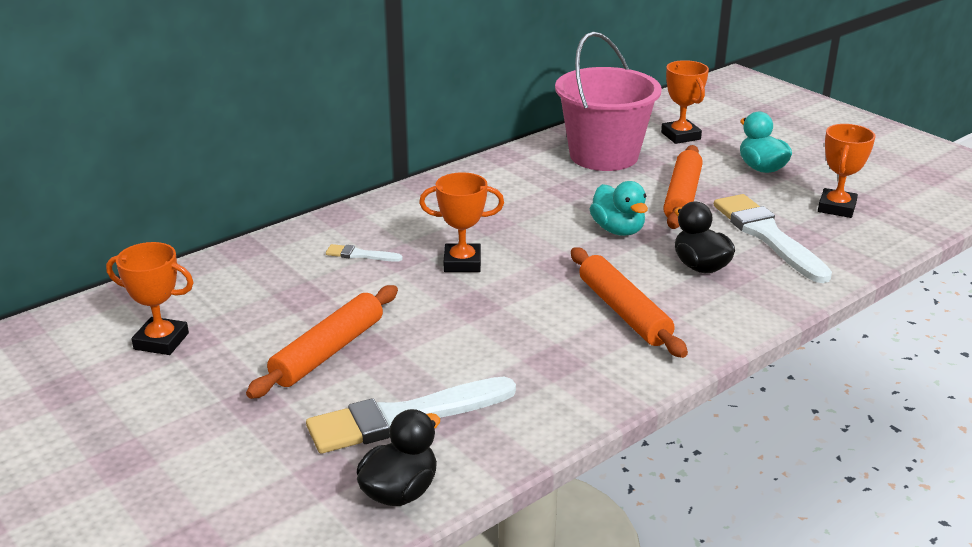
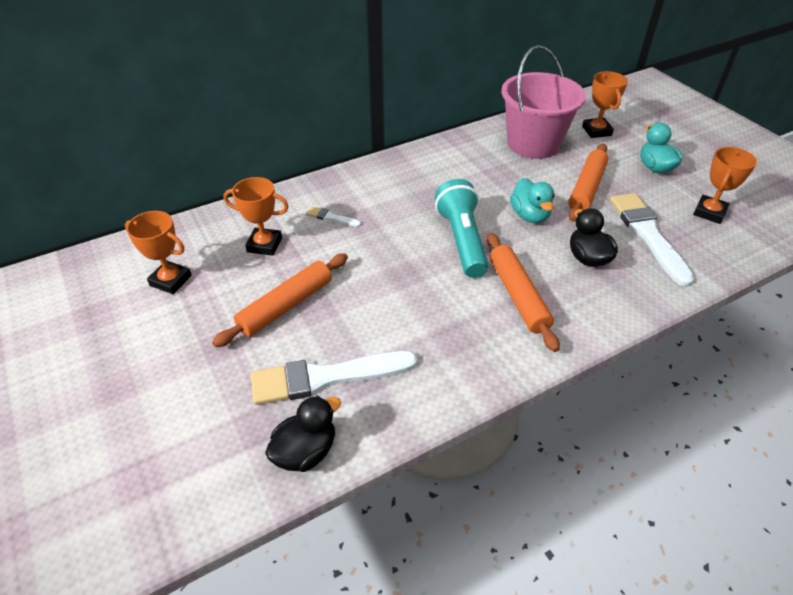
camera: 10 degrees right, 15 degrees up
(462, 263) = (404, 233): orange trophy -> orange trophy (264, 245)
(538, 263) = (461, 240): none -> turquoise flashlight

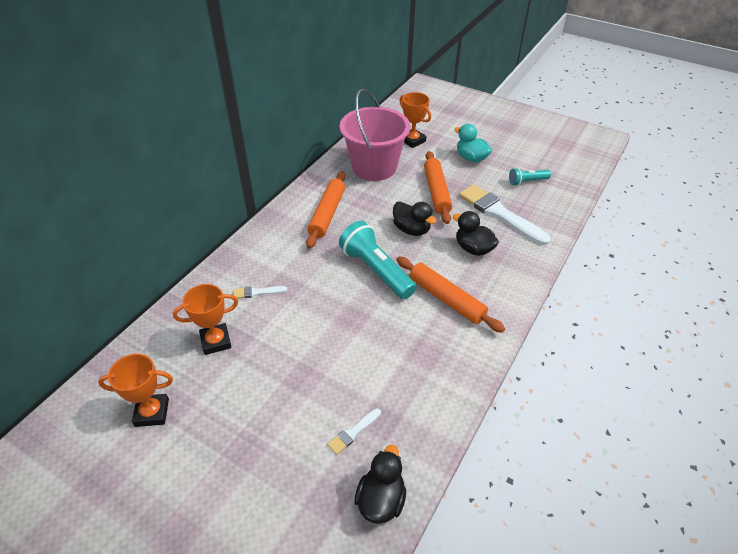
camera: 30 degrees left, 0 degrees up
(286, 306) = (276, 387): orange rolling pin -> orange rolling pin (327, 214)
(326, 377) = (353, 432): white brush -> white brush, size x0.44
(529, 215) = (411, 230): turquoise duck -> black duck
(709, 212) = (527, 181): orange trophy -> turquoise flashlight

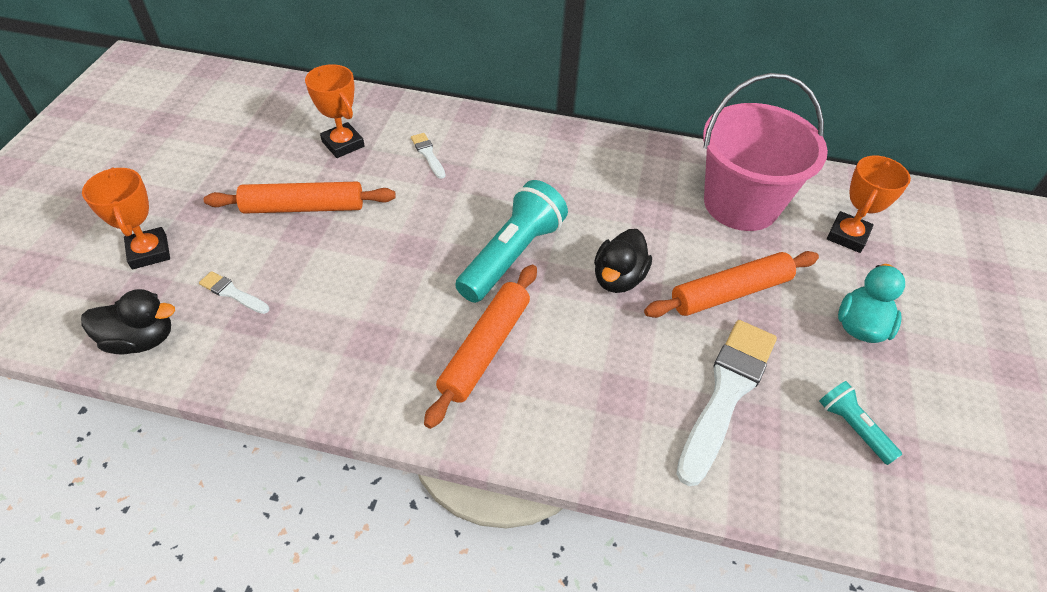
camera: 70 degrees right, 5 degrees up
(152, 412) = (241, 129): orange trophy -> orange trophy (149, 252)
(327, 214) = (602, 179): orange rolling pin -> orange rolling pin (303, 207)
(473, 249) = (614, 366): black duck -> none

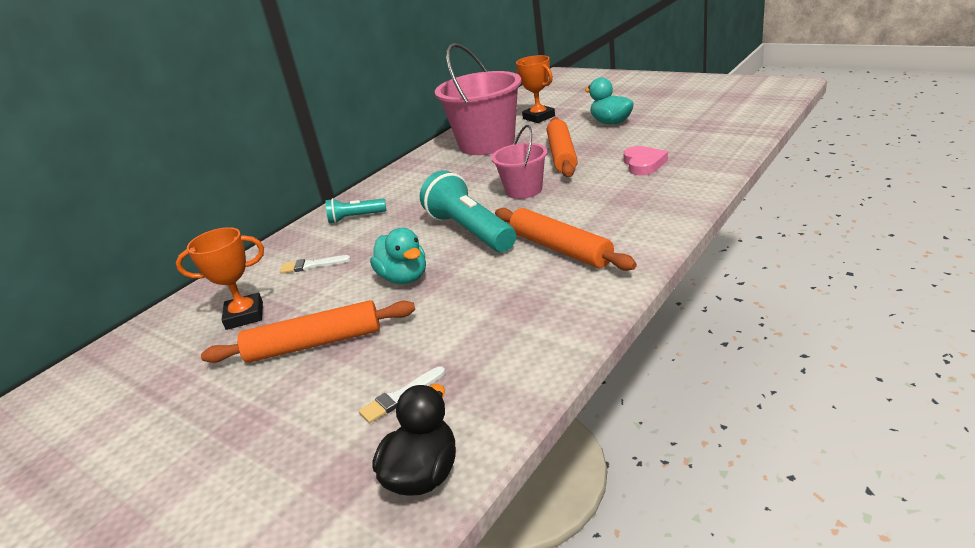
camera: 60 degrees left, 20 degrees down
(149, 252) = (280, 473): orange trophy -> none
(303, 207) = (314, 344): orange rolling pin -> orange rolling pin turned 60 degrees clockwise
(412, 232) = (404, 278): none -> turquoise duck
(618, 278) = (524, 190): black duck -> pink bucket
(726, 393) = (643, 164): white brush -> pink heart
(852, 427) = (683, 133): turquoise flashlight -> turquoise flashlight (355, 218)

